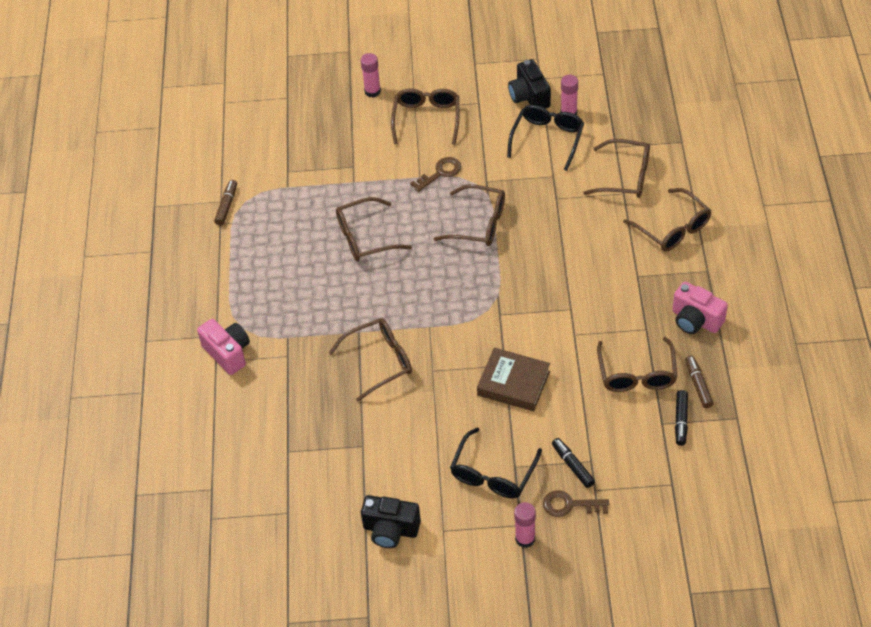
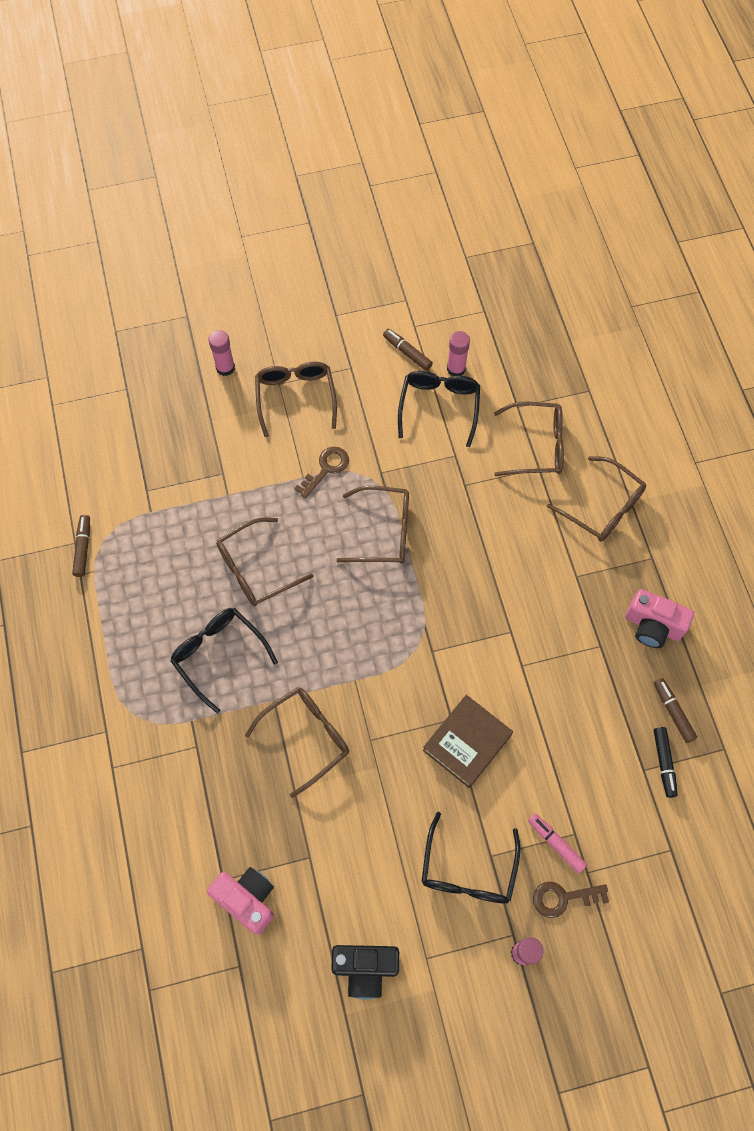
camera: 15 degrees left, 15 degrees up
(228, 353) = (124, 754): pink camera -> pink camera (247, 899)
(320, 294) = (219, 655): none -> black glasses
(513, 383) = (467, 743): brown book -> brown book turned 60 degrees counterclockwise
(529, 97) = (407, 352): black camera -> brown marker
(572, 465) = (556, 844): black marker -> pink marker
(637, 374) = (602, 708): brown glasses -> none

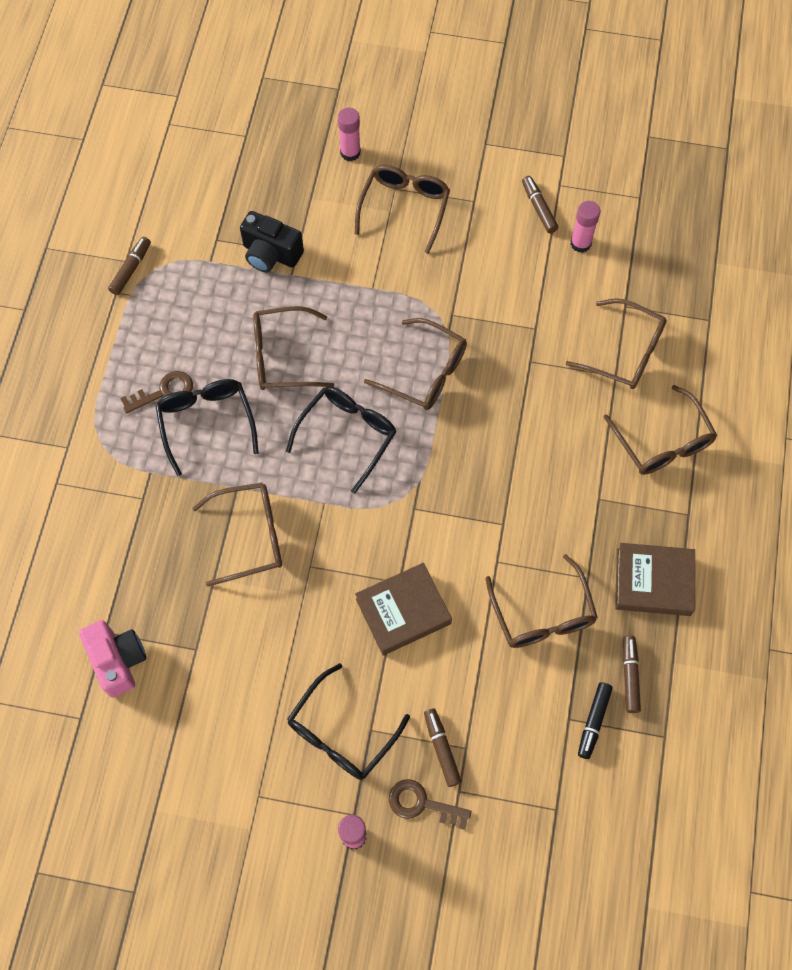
camera: 25 degrees right, 0 degrees up
(326, 469) = (399, 289): brown key -> brown key (164, 392)
(365, 968) = (195, 777): black camera -> black camera (271, 254)
(439, 407) = (544, 274): black glasses -> black glasses (347, 435)
(556, 844) = (441, 748): pink marker -> brown marker
(580, 693) = (542, 614): none -> brown glasses
(652, 626) = (653, 582): pink camera -> brown book

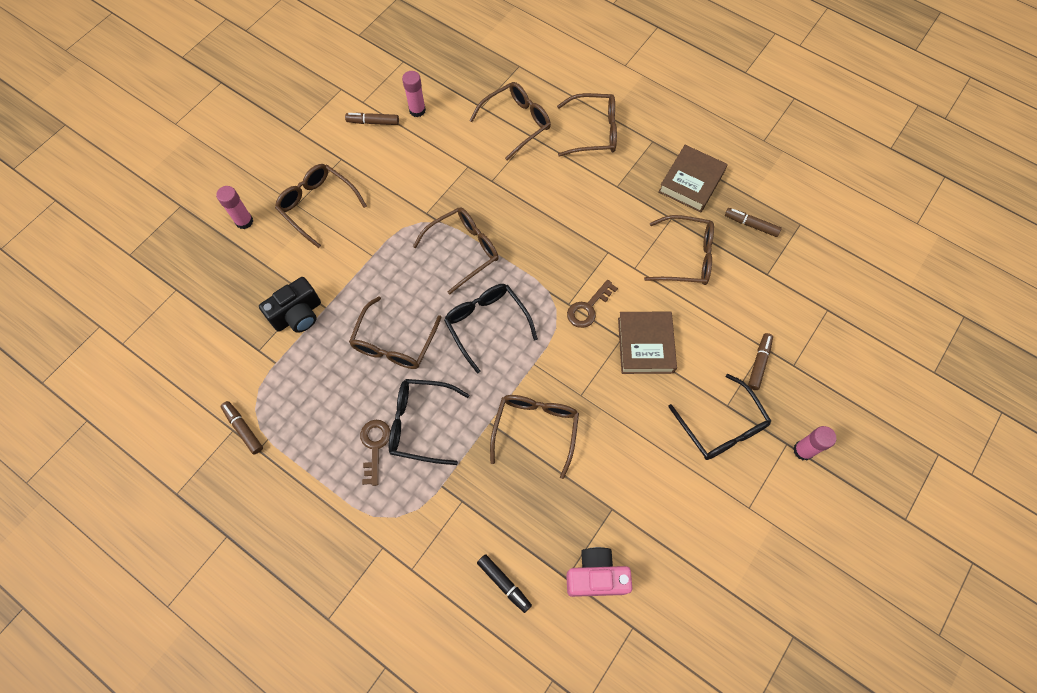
camera: 65 degrees left, 0 degrees up
(422, 804) = (794, 393): brown key -> brown key (588, 308)
(441, 748) = (759, 363): brown marker -> brown marker turned 105 degrees clockwise
(593, 721) = (774, 260): black marker -> black marker (504, 583)

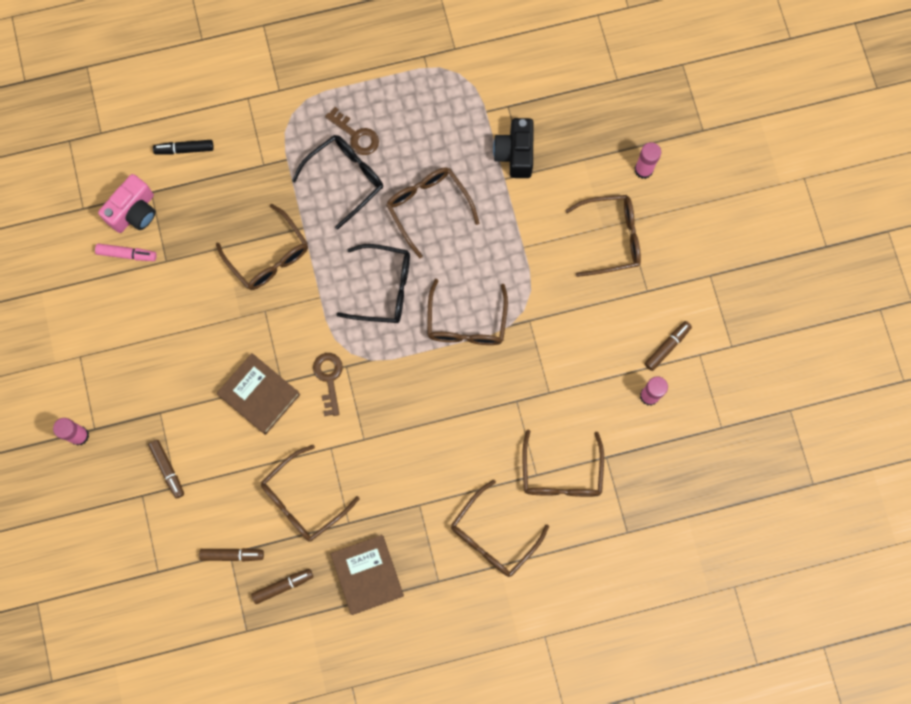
camera: 130 degrees right, 10 degrees up
(243, 429) = (449, 56): brown marker -> brown marker (232, 555)
(636, 547) = (127, 254): none -> pink marker
(721, 426) = (149, 393): black glasses -> none

